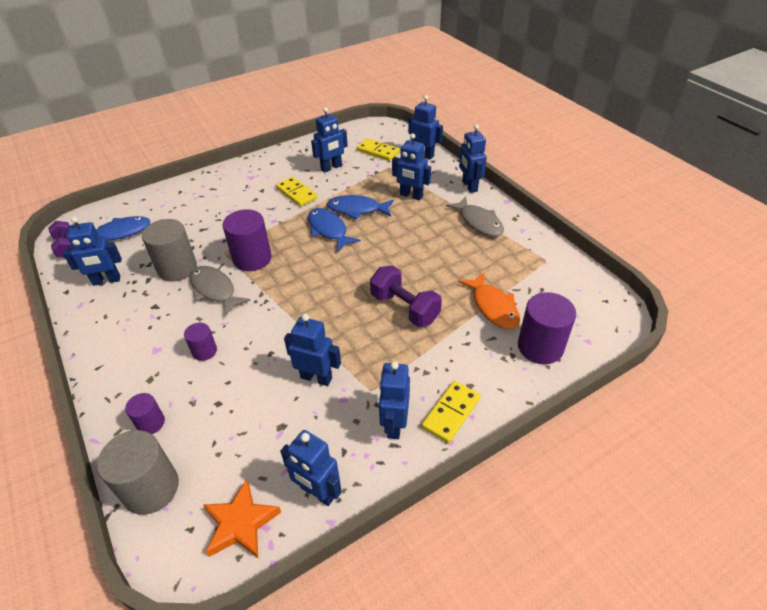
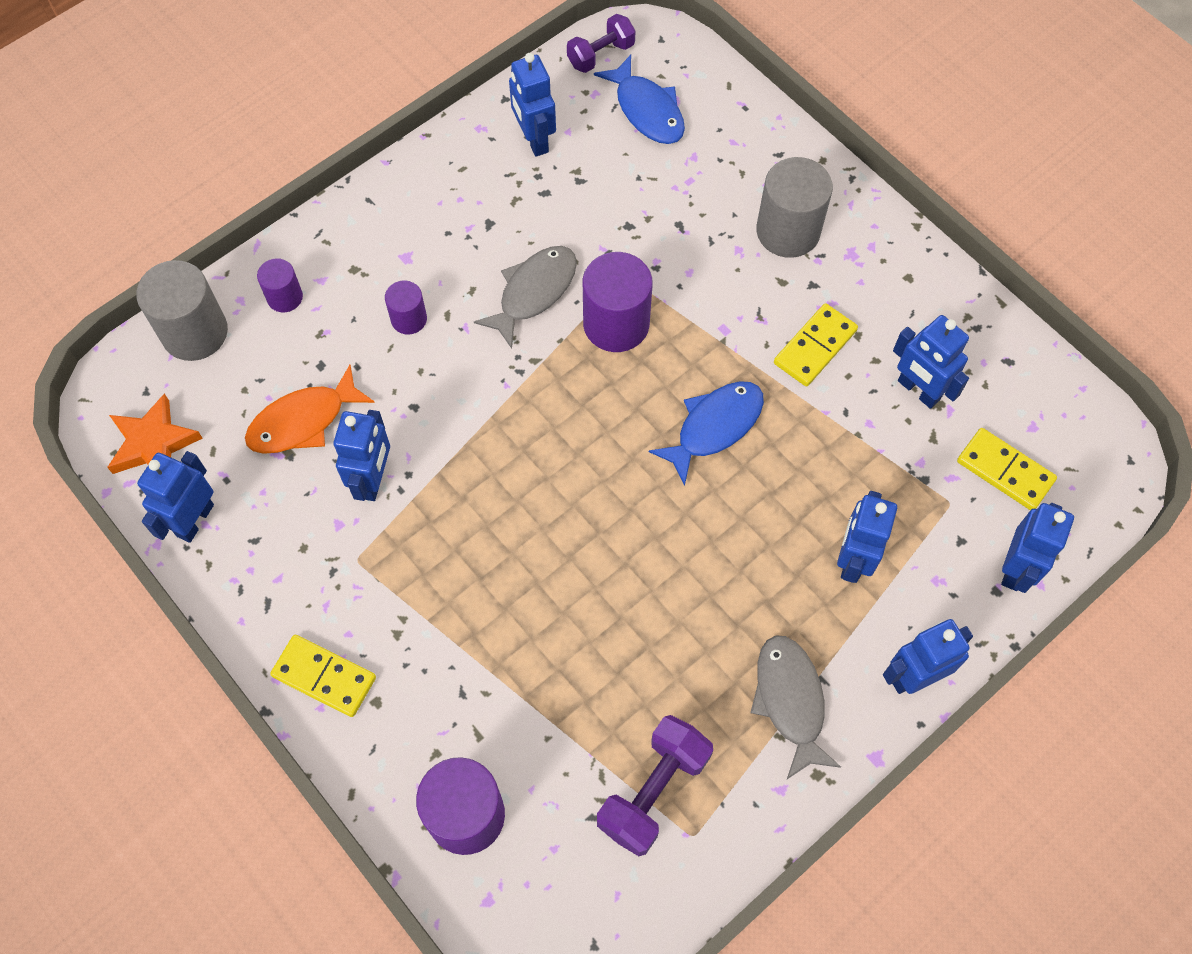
camera: 80 degrees right, 20 degrees up
(177, 268) = (575, 223): grey cylinder -> grey cylinder (788, 231)
(357, 209) = (785, 465): blue fish -> none
(378, 151) = (1005, 471): yellow domino -> yellow domino turned 75 degrees counterclockwise
(394, 424) = (300, 599): blue robot -> none
(404, 308) = (530, 586): purple dumbbell -> purple dumbbell (653, 791)
(479, 222) = (790, 701): grey fish -> grey fish turned 120 degrees clockwise
(493, 307) = (551, 735): orange fish -> orange fish (303, 421)

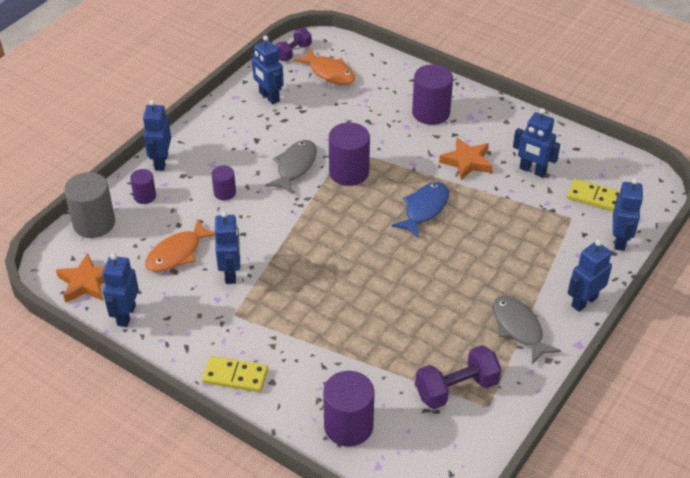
camera: 15 degrees left, 20 degrees down
(647, 110) = (329, 73): blue fish -> orange fish
(653, 791) = (456, 389): purple dumbbell -> purple dumbbell turned 45 degrees clockwise
(788, 231) = (431, 113): grey cylinder -> purple cylinder
(815, 347) = (467, 162): yellow domino -> orange star
(853, 560) = (528, 255): blue robot -> blue robot (161, 162)

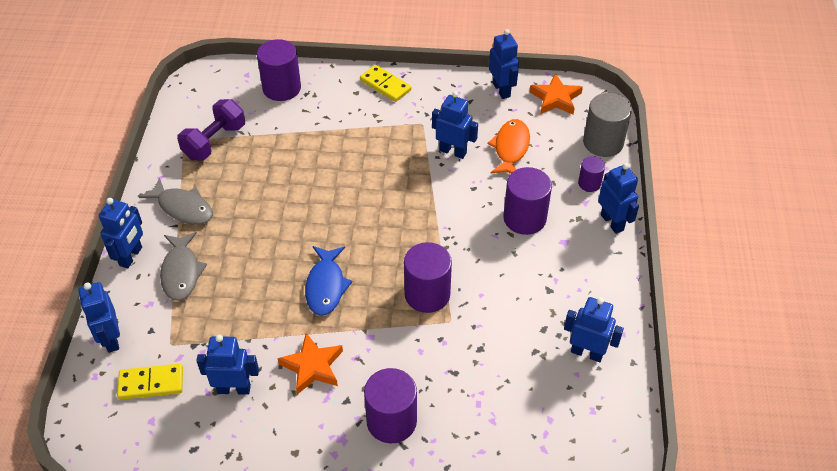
camera: 150 degrees right, 5 degrees up
(224, 192) = (524, 218): purple cylinder -> purple cylinder, size x1.83
(231, 273) = (453, 151): blue robot -> blue robot turned 150 degrees clockwise
(235, 376) = (385, 85): yellow domino -> yellow domino turned 60 degrees clockwise
(293, 52) = (621, 439): purple dumbbell -> none
(295, 166) = (484, 276): grey fish -> grey fish (181, 272)
(329, 73) = (552, 426): orange fish -> none

